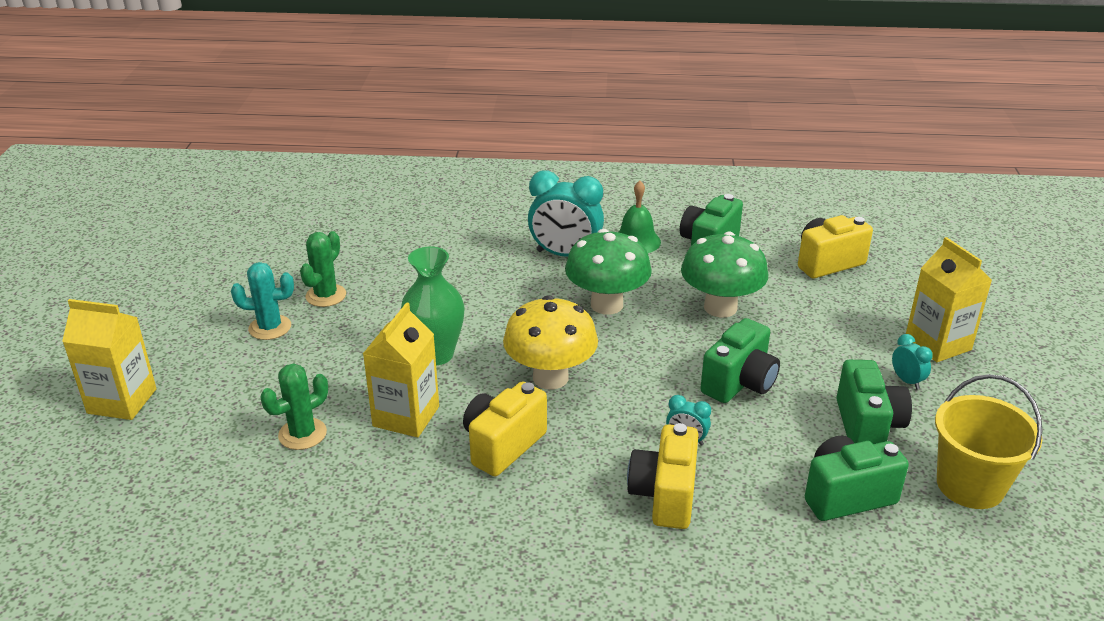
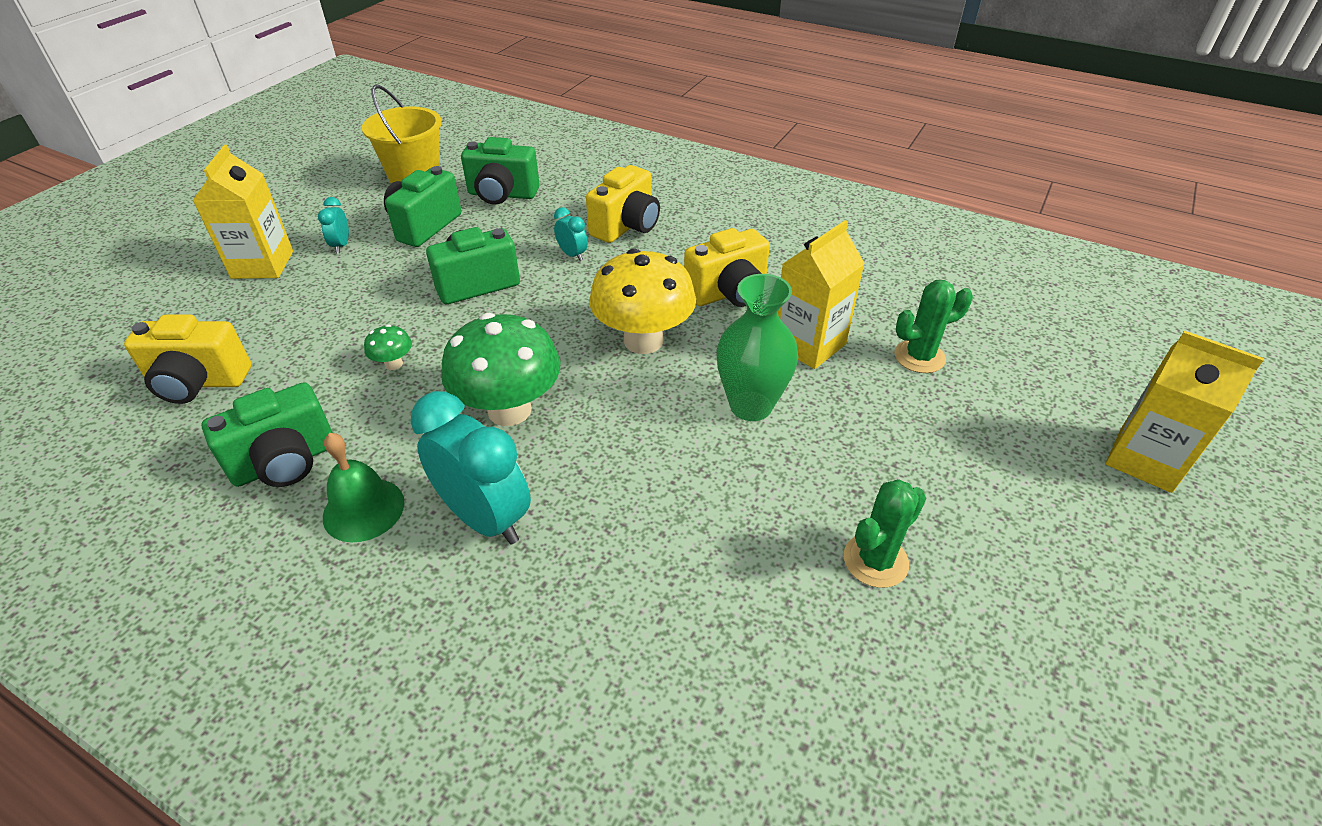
camera: 155 degrees left, 10 degrees up
(270, 327) = (963, 521): turquoise cactus -> none
(720, 307) = (393, 364): green mushroom -> green mushroom, size x0.43

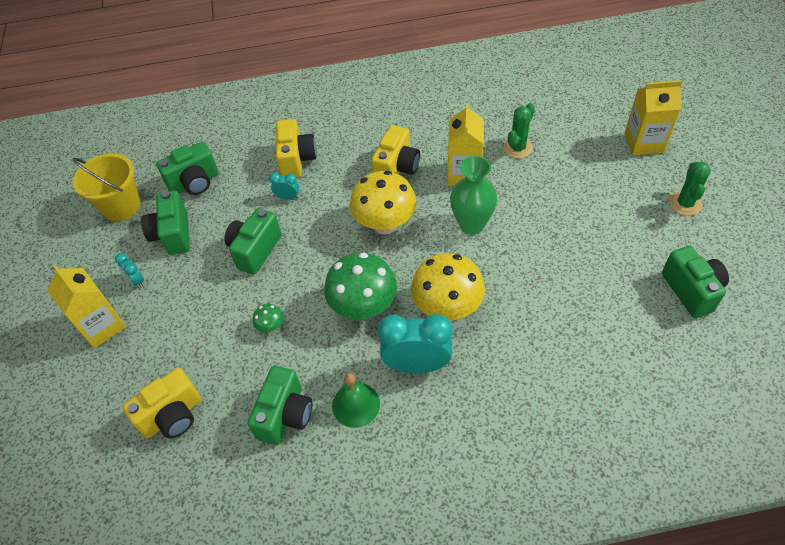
camera: 35 degrees left, 10 degrees up
(603, 479) = (447, 308): none -> yellow mushroom
(875, 560) = (589, 261): green cactus -> green cactus (685, 203)
(1020, 732) = (691, 291): none -> green camera

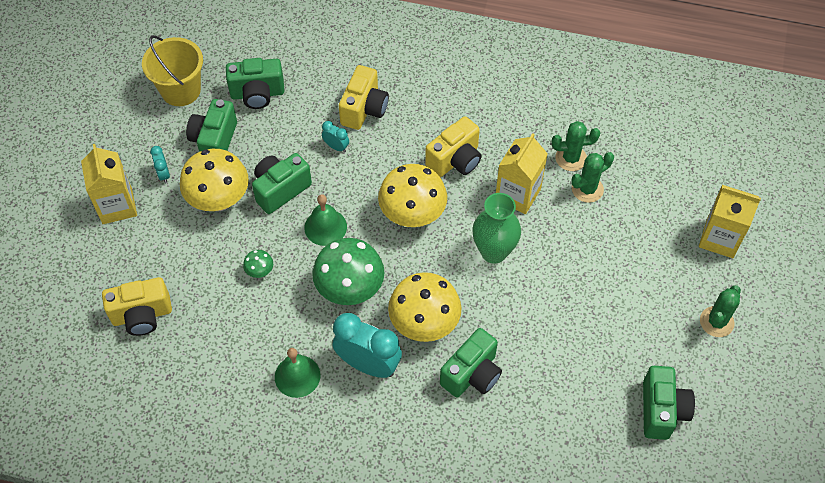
camera: 20 degrees right, 5 degrees up
(201, 281) = (219, 200): none -> yellow mushroom
(285, 415) = (234, 358): green camera -> green camera (472, 374)
(312, 264) = (325, 227): none -> green bell
(490, 131) = (571, 158): none -> green cactus

